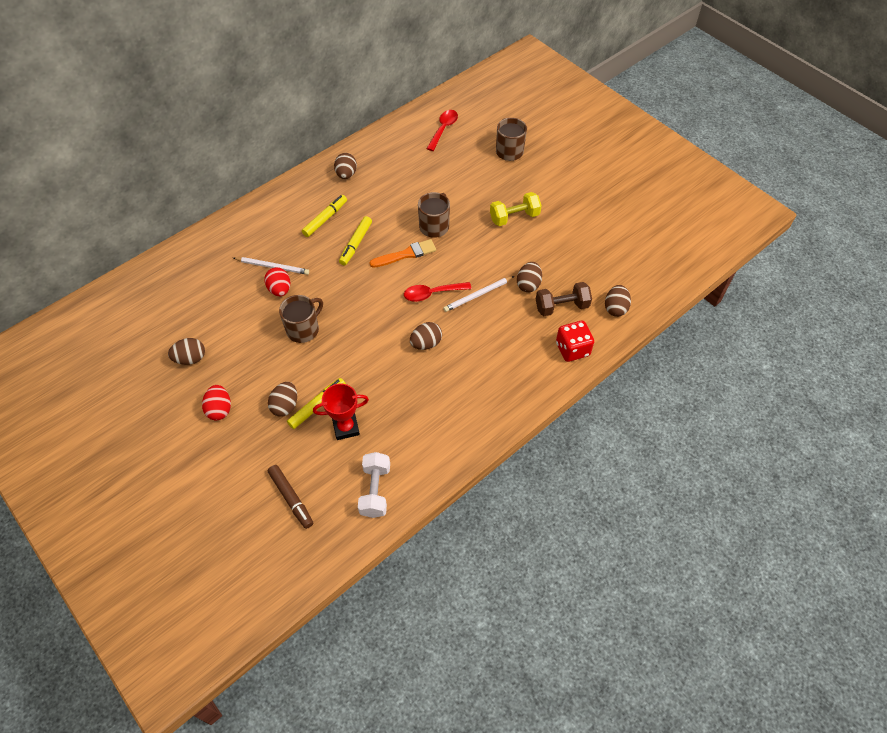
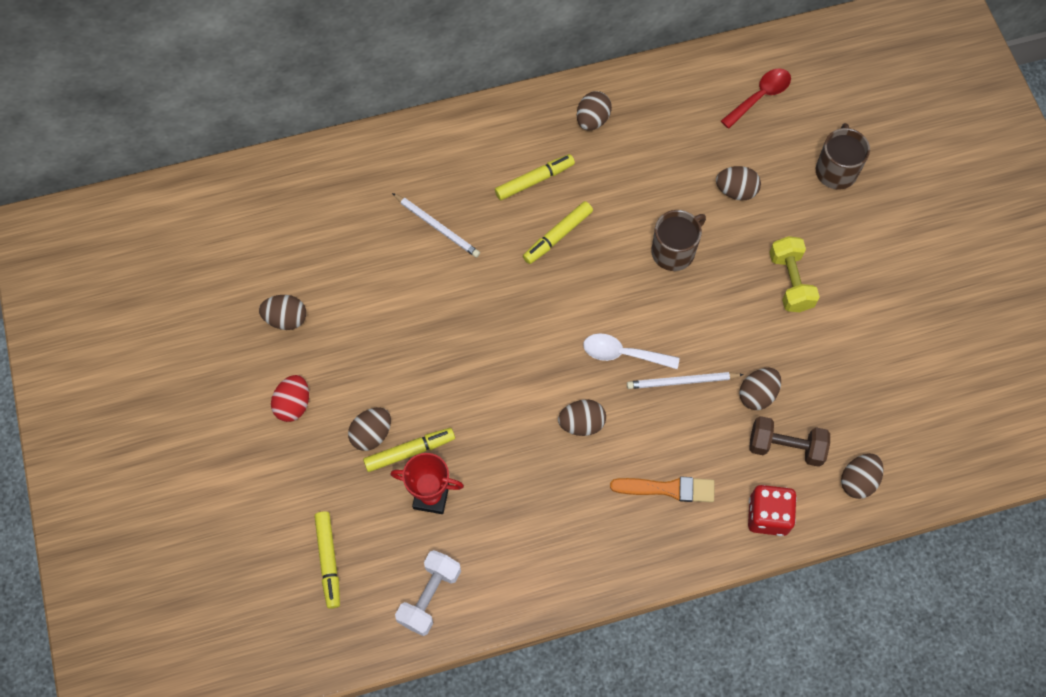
camera: 25 degrees right, 10 degrees up
(280, 289) = (432, 265): red egg -> none
(291, 498) = (328, 561): brown marker -> yellow marker
(303, 329) = (437, 336): brown mug -> none
(406, 254) = (616, 279): orange brush -> orange brush (668, 489)
(432, 294) = (623, 354): red spoon -> white spoon
(455, 181) = (736, 191): none -> brown egg
(514, 217) = (790, 282): yellow dumbbell -> yellow dumbbell turned 75 degrees clockwise

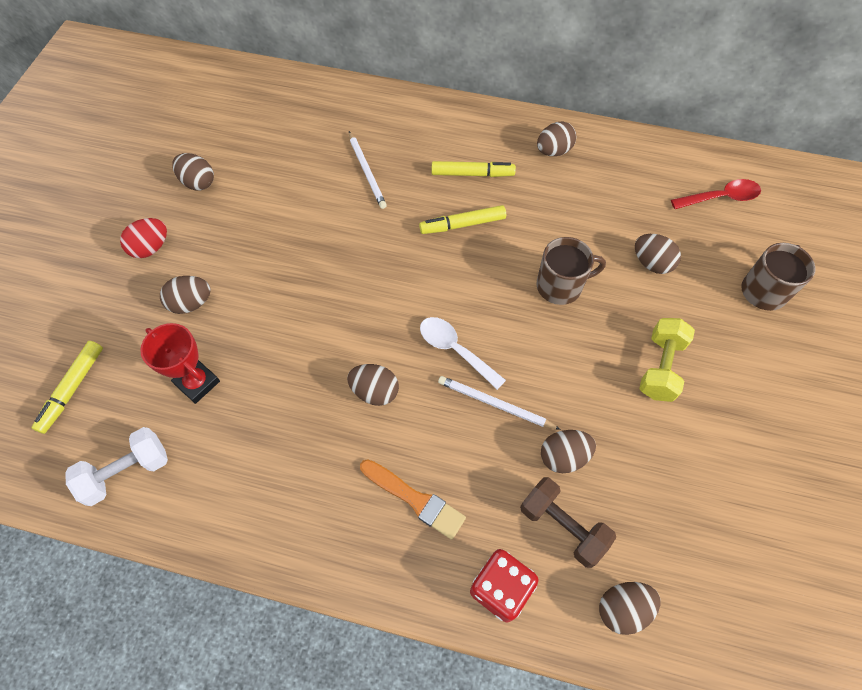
camera: 30 degrees right, 5 degrees down
(409, 451) = (210, 334): yellow marker -> none

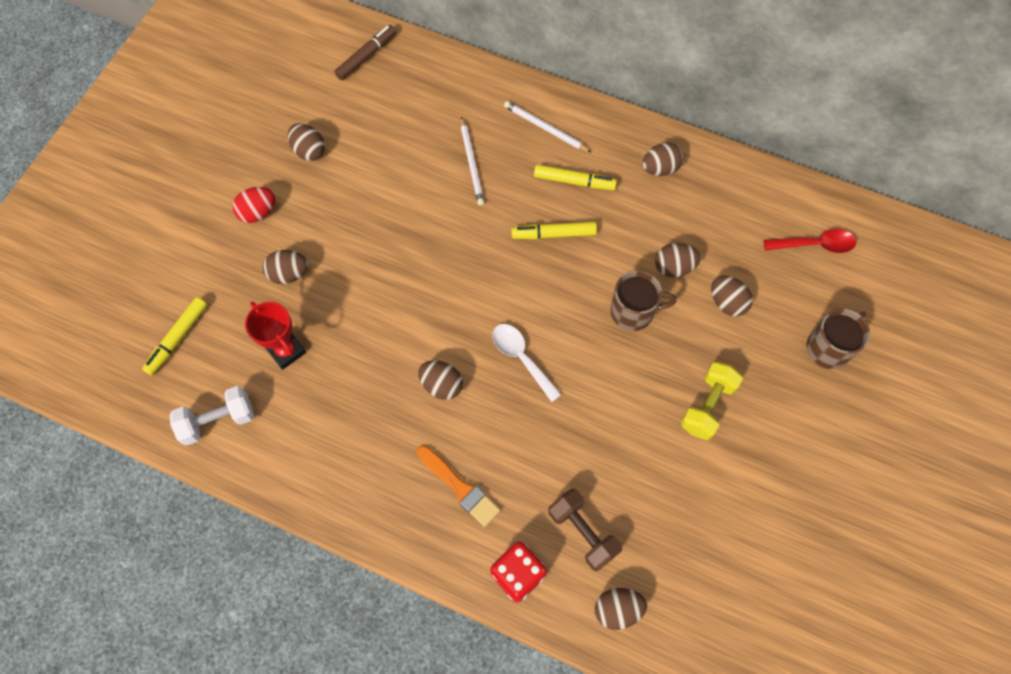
camera: 10 degrees right, 5 degrees up
(245, 92) = (366, 56): none -> brown marker
(495, 404) = (547, 415): white pencil -> white pencil (545, 128)
(563, 457) = (598, 473): brown egg -> brown egg (674, 267)

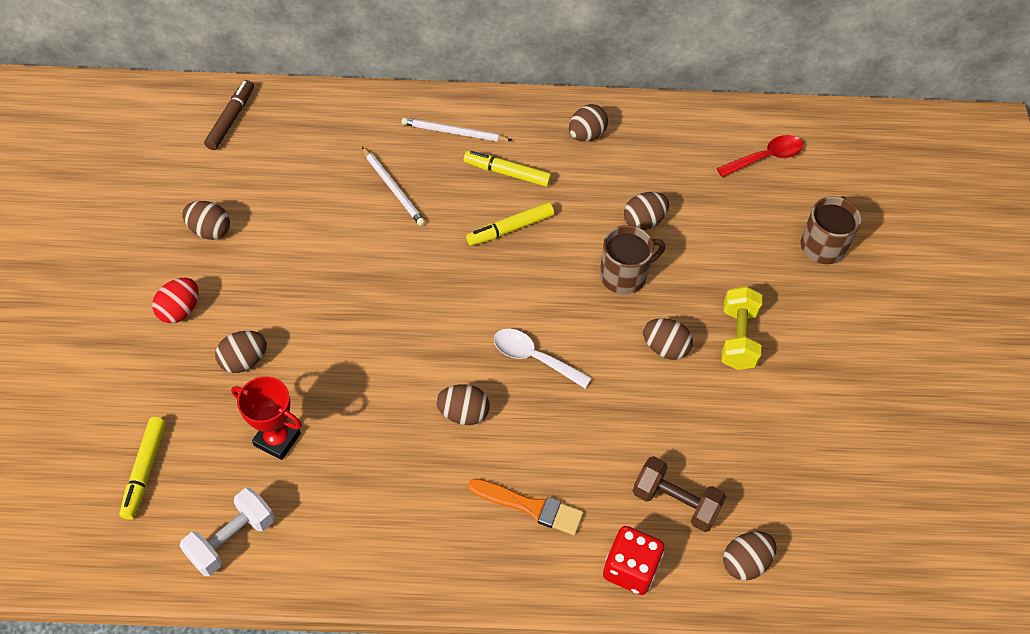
camera: 25 degrees left, 10 degrees down
(574, 181) = (507, 173): yellow marker -> yellow marker turned 150 degrees counterclockwise
(727, 302) = (710, 236): brown egg -> brown egg (665, 348)

